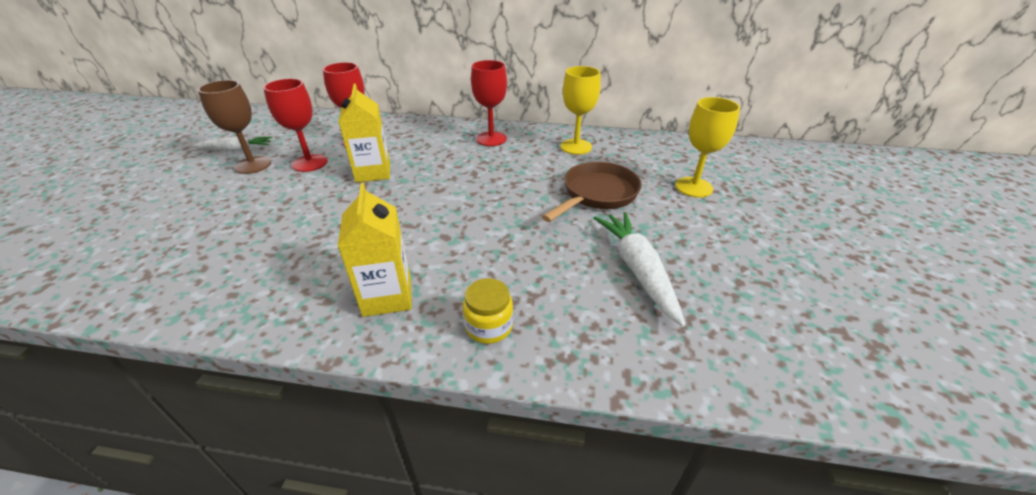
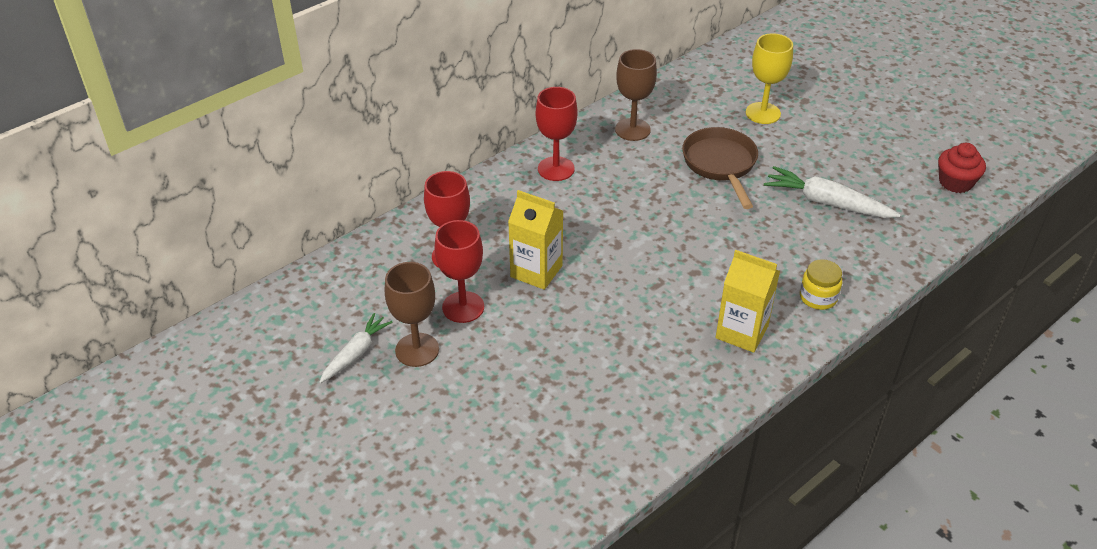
camera: 50 degrees left, 5 degrees up
(576, 147) = (632, 129): yellow goblet -> brown goblet
(826, 354) = (955, 182): none -> red cupcake

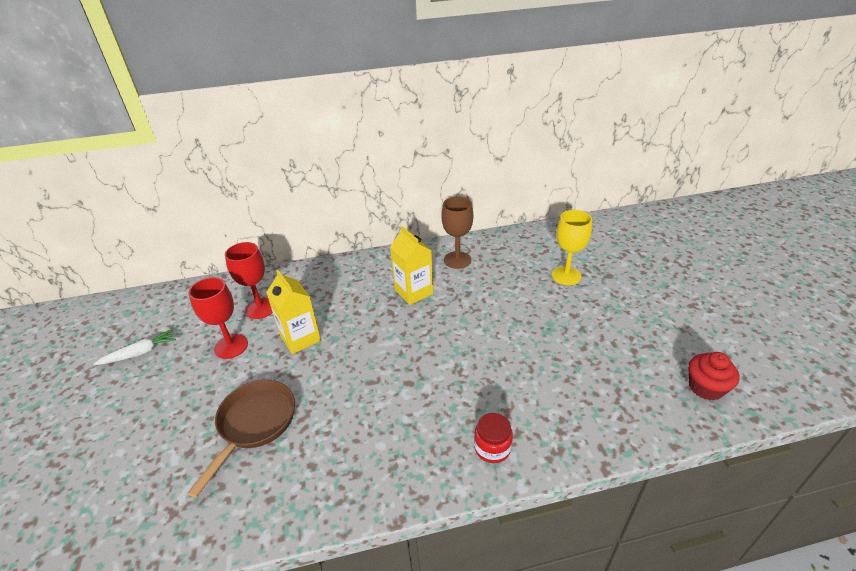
camera: 30 degrees right, 5 degrees down
(417, 350) = (174, 366): brown goblet -> none
(556, 169) = (381, 271): red goblet -> none
(720, 165) = (501, 304): brown pan -> brown pan (254, 424)
(741, 332) = (401, 452): yellow carton -> yellow carton (414, 292)
(818, 297) = (492, 448): yellow jar -> red jar
(827, 203) = (566, 364): white carrot -> none

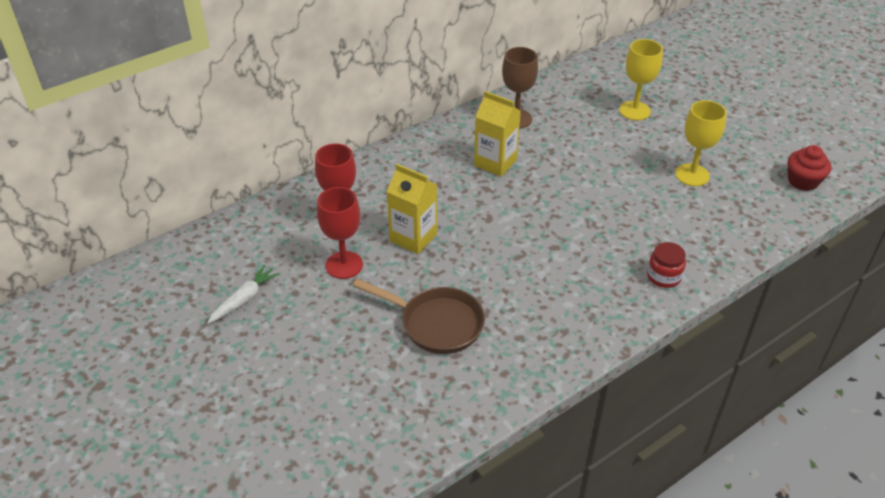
camera: 25 degrees left, 5 degrees up
(254, 424) = (436, 323): brown pan -> brown pan turned 120 degrees clockwise
(586, 349) = (692, 175): none -> yellow goblet

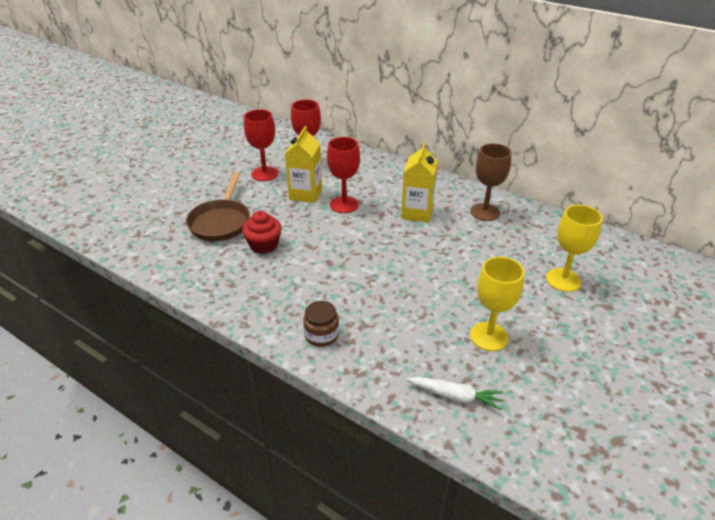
camera: 70 degrees right, 5 degrees down
(244, 299) = (220, 148): white carrot -> white carrot (455, 396)
(453, 211) = (344, 205): none -> red goblet
(663, 276) = (321, 335): red jar -> brown jar
(803, 181) = (550, 440): red cupcake -> red cupcake (264, 245)

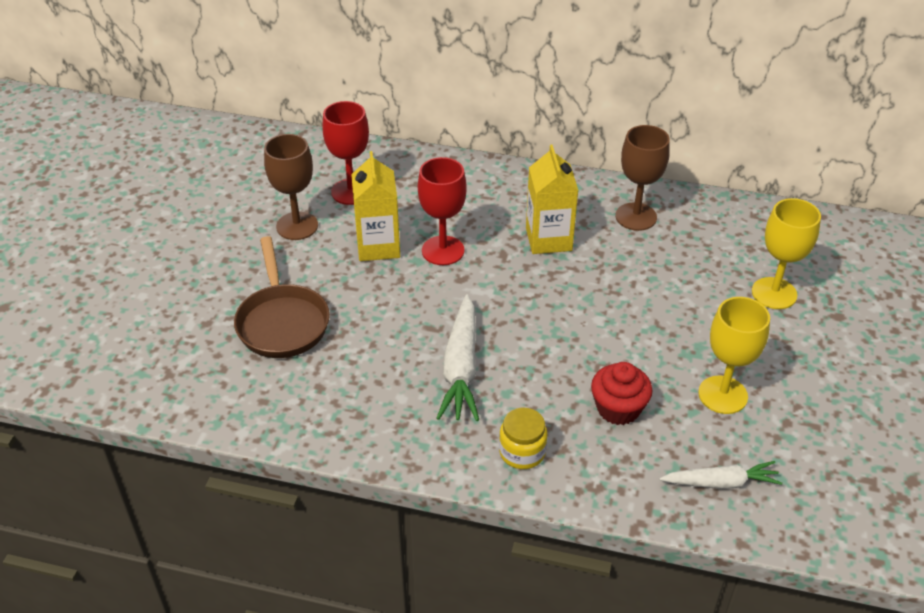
camera: 20 degrees left, 5 degrees up
(264, 174) = (297, 226): red goblet -> brown goblet
(264, 245) = (367, 343): red cupcake -> red cupcake (618, 408)
(313, 273) = (461, 368): none -> white carrot
(321, 335) = (522, 452): brown jar -> yellow jar

